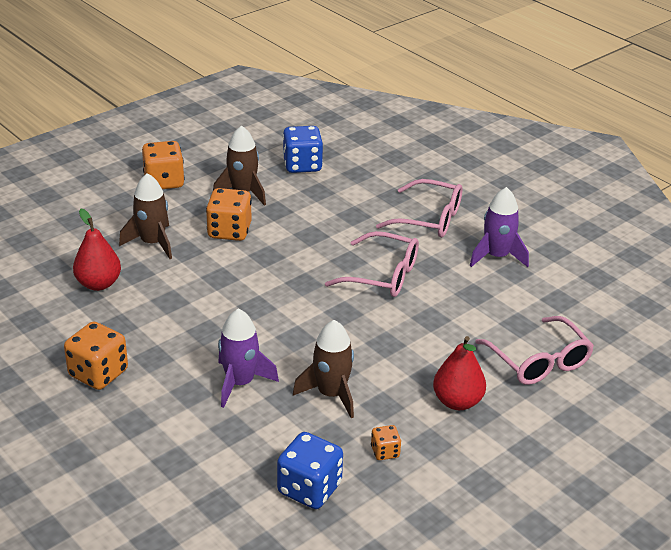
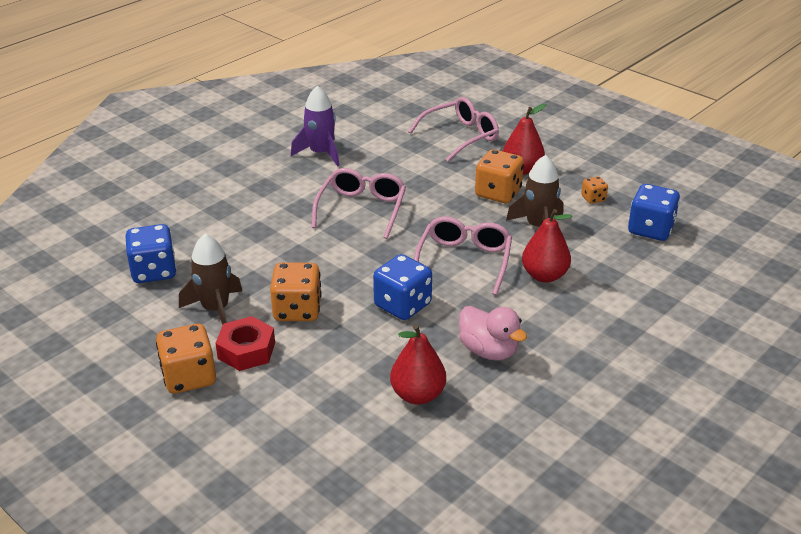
camera: 95 degrees left, 0 degrees up
(98, 373) = (567, 366): orange dice -> orange dice (498, 193)
(138, 329) = (488, 351): none -> pink duck
(152, 243) = (329, 365): brown rocket -> none
(185, 206) = (246, 350): none -> red nut
(219, 287) = (402, 305): none -> blue dice
(240, 383) = (544, 276): purple rocket -> red pear
(429, 219) = (262, 187): pink glasses -> pink glasses (464, 261)

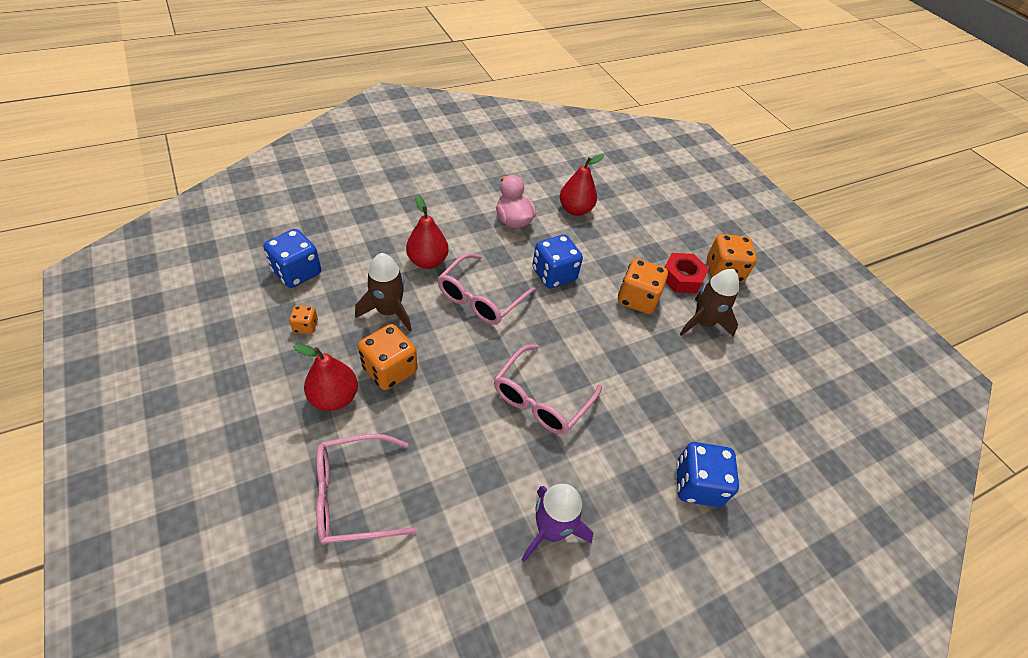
camera: 165 degrees left, 15 degrees up
(154, 271) = (758, 386): blue dice -> blue dice (697, 484)

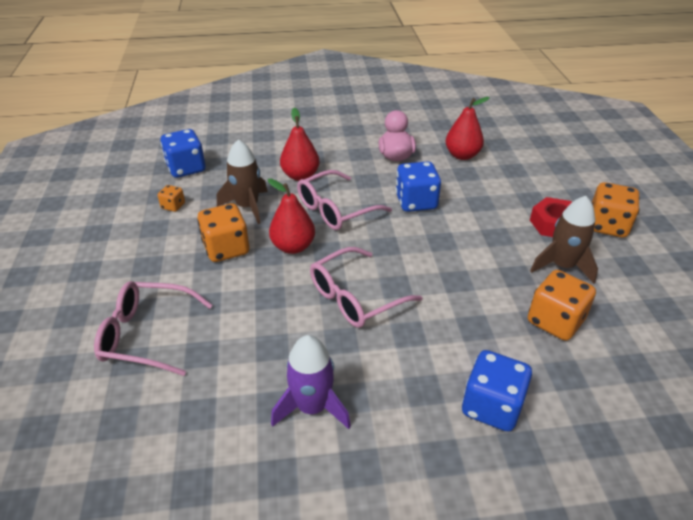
camera: 25 degrees right, 10 degrees down
(334, 397) = (169, 260): red pear -> red pear (293, 246)
(637, 299) = (495, 234): orange dice -> orange dice (555, 321)

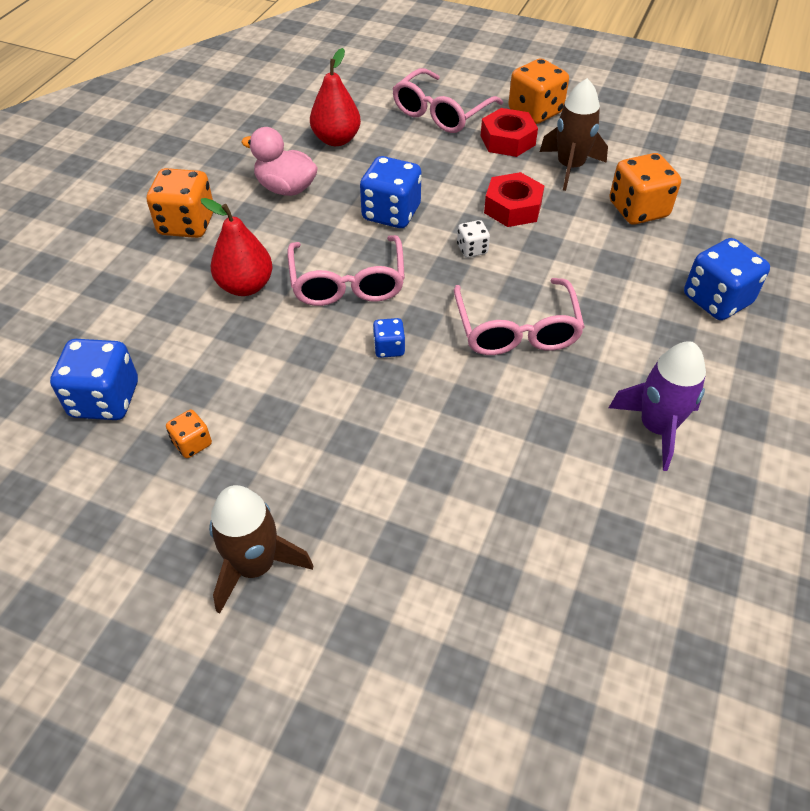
camera: 60 degrees left, 10 degrees up
(146, 335) = (456, 550): pink glasses -> pink glasses (441, 113)
(226, 249) = (342, 414): orange dice -> orange dice (187, 224)
(247, 206) = (267, 362): brown rocket -> brown rocket (255, 566)
(293, 246) = (389, 348): red pear -> blue dice
(416, 249) = (472, 249): none -> white dice
(480, 252) = (513, 207): none -> red nut

